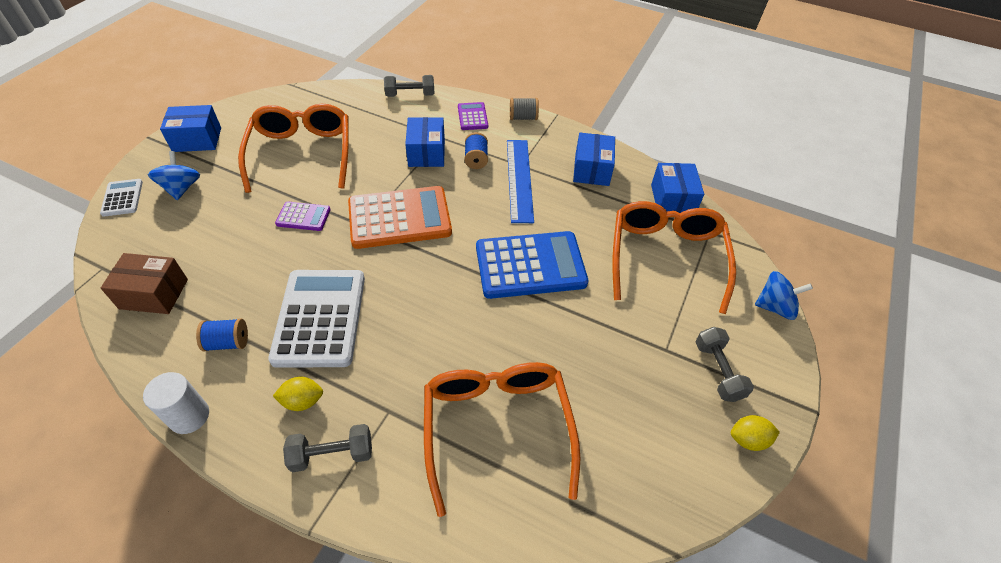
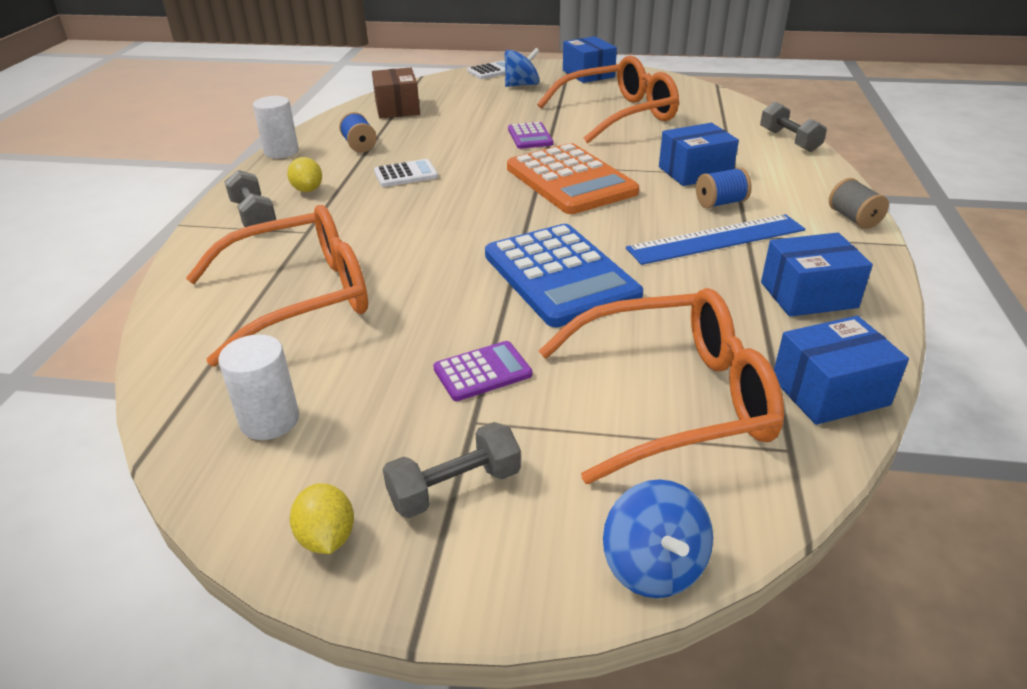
camera: 75 degrees right, 15 degrees down
(320, 318) = (406, 174): white calculator -> white calculator, size x0.48
(472, 117) = (802, 184): purple calculator -> purple calculator (482, 372)
(643, 462) = (270, 420): none -> white cylinder

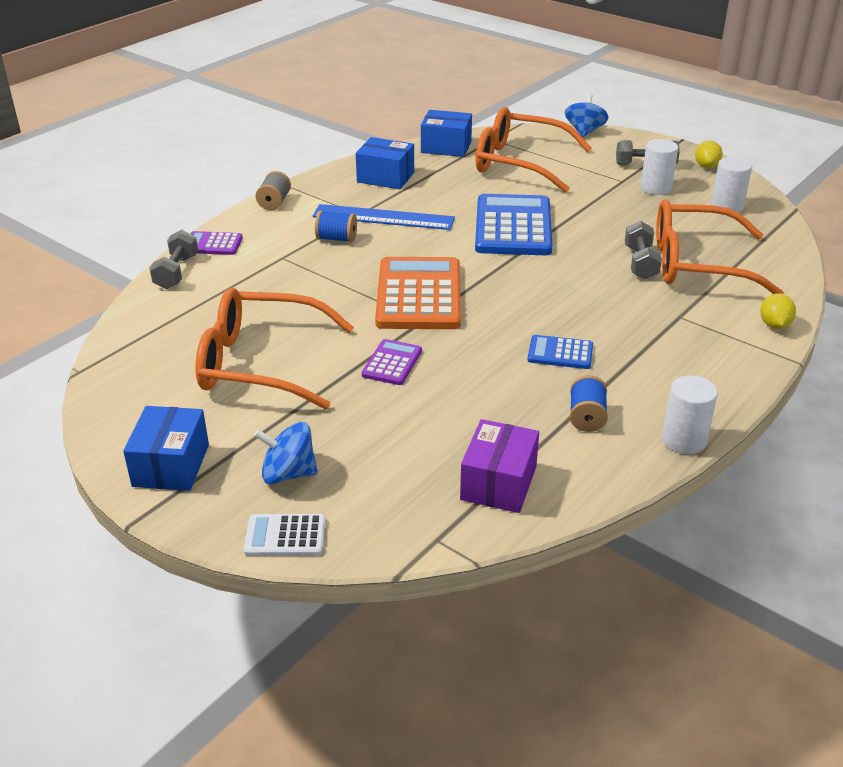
camera: 150 degrees left, 0 degrees up
(253, 216) = (726, 349): grey dumbbell -> grey dumbbell (640, 263)
(307, 190) = (667, 365): yellow lemon -> yellow lemon (774, 325)
(397, 108) = (498, 483): brown box -> purple box
(406, 174) = (560, 353): white calculator -> blue calculator
(407, 423) = (655, 188): none -> white cylinder
(482, 372) = (603, 196): purple calculator -> purple calculator (213, 244)
(695, 172) = (308, 269): blue box -> none

